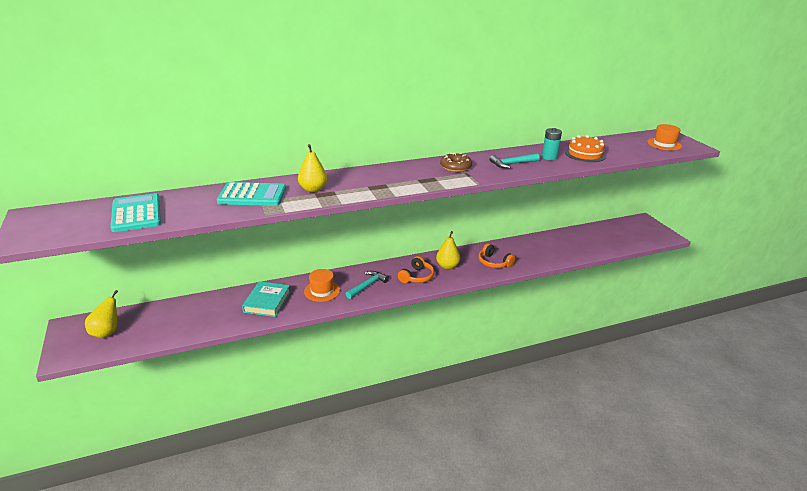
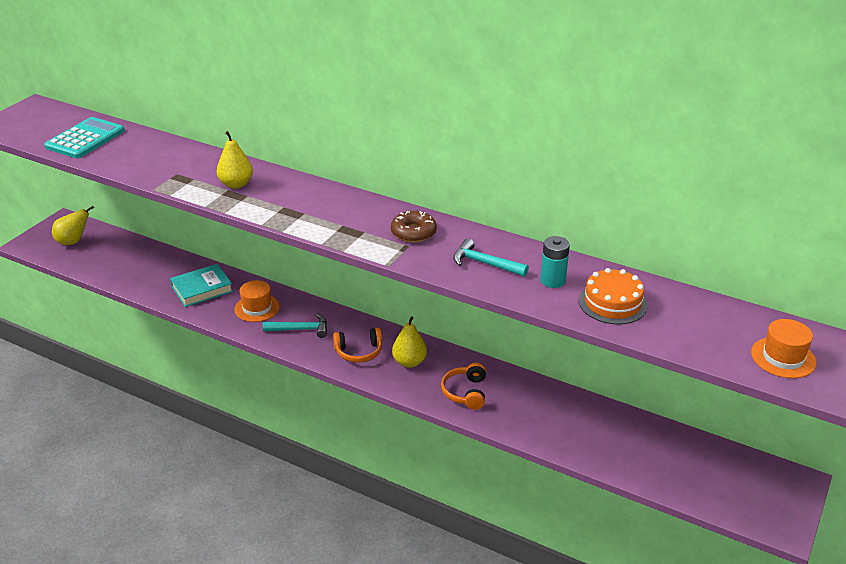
camera: 50 degrees right, 5 degrees up
(252, 195) = (183, 164): turquoise calculator -> none

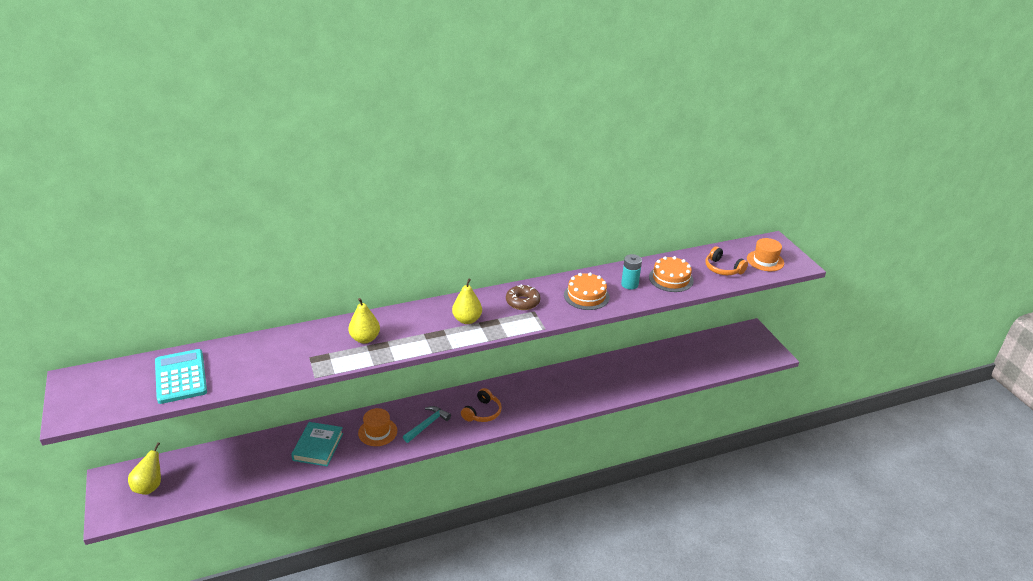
camera: 50 degrees left, 0 degrees up
(409, 362) = (518, 398): yellow pear -> yellow pear (467, 320)
(465, 392) = (570, 392): orange headphones -> orange headphones (722, 269)
(485, 263) = (586, 296): turquoise hammer -> orange cake

